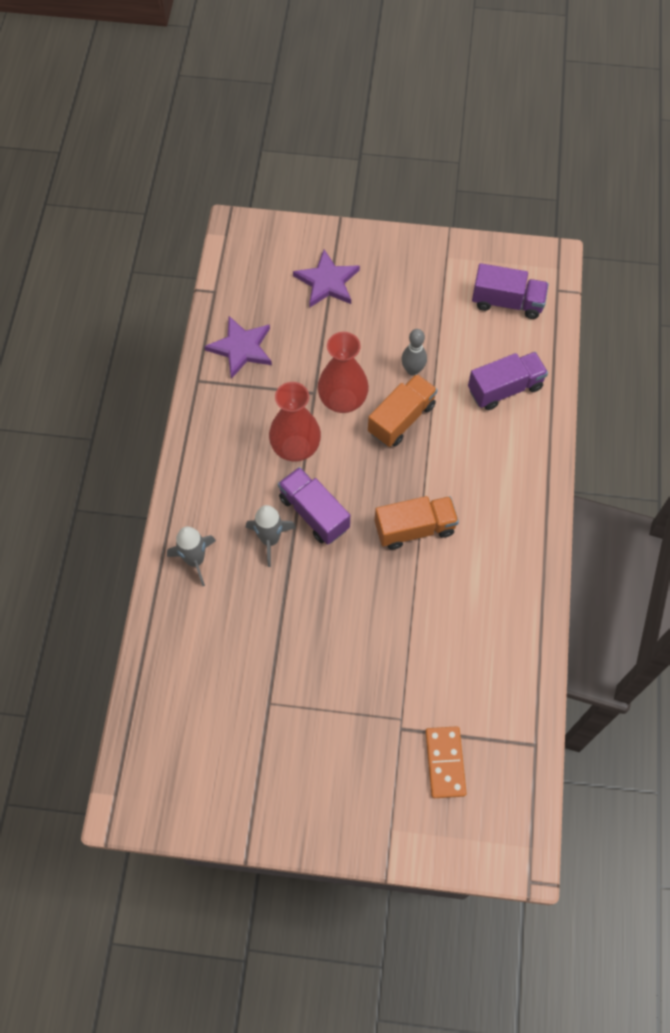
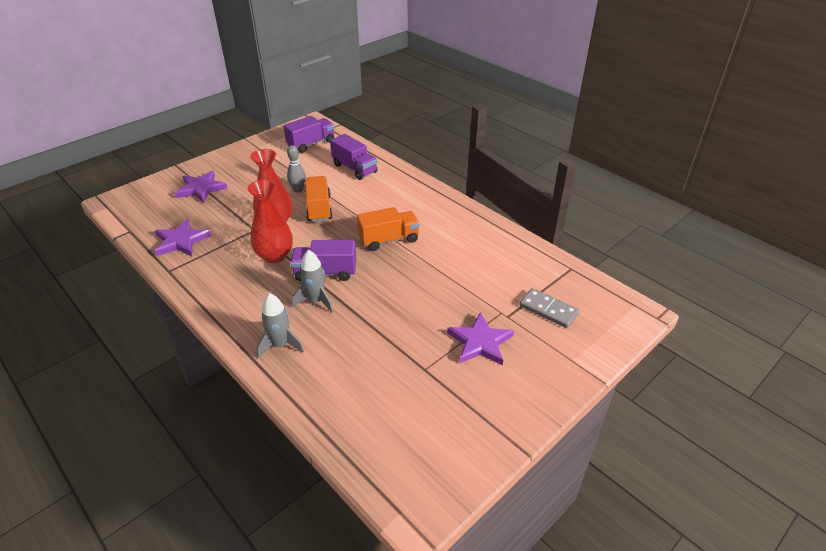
camera: 50 degrees left, 25 degrees down
(343, 728) = (480, 342): none -> purple star
(414, 528) = (389, 240): orange truck -> orange truck turned 45 degrees clockwise
(445, 762) = (548, 310): orange domino -> grey domino
(505, 389) = (354, 168): purple truck -> purple truck turned 120 degrees clockwise

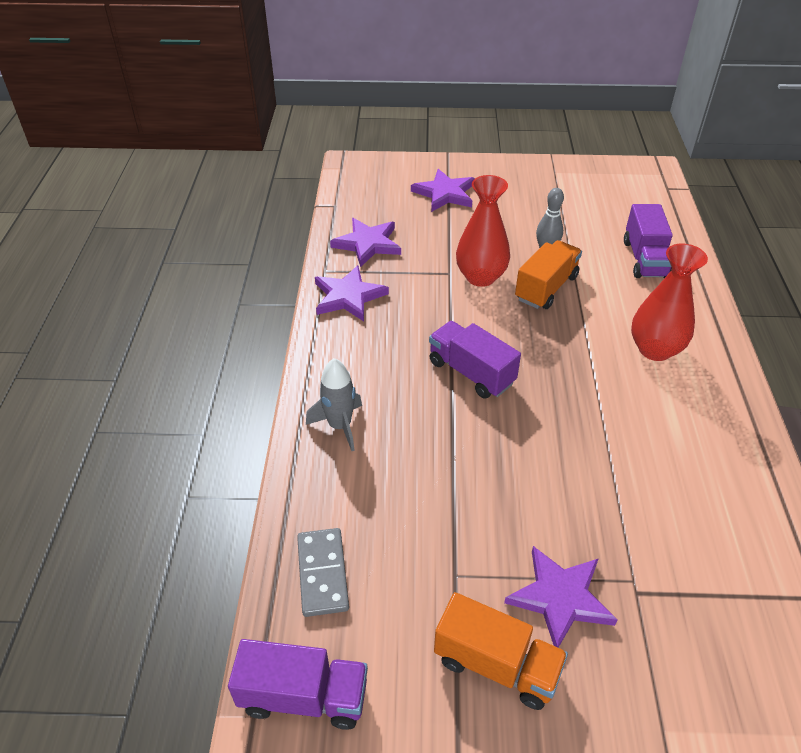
camera: 45 degrees right, 5 degrees up
(203, 276) = (348, 296): none -> purple star
(275, 256) = (439, 317): red vase -> red vase (655, 349)
(311, 144) = (623, 198): purple truck -> purple truck (304, 696)
(316, 301) = (425, 400): grey rocket -> none
(389, 240) = (588, 379): orange truck -> orange truck (496, 664)
(548, 310) = (709, 630): grey domino -> grey domino (323, 573)

